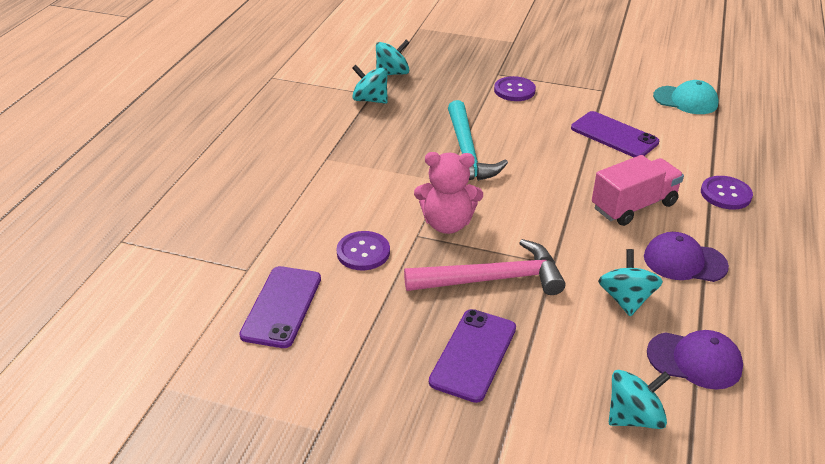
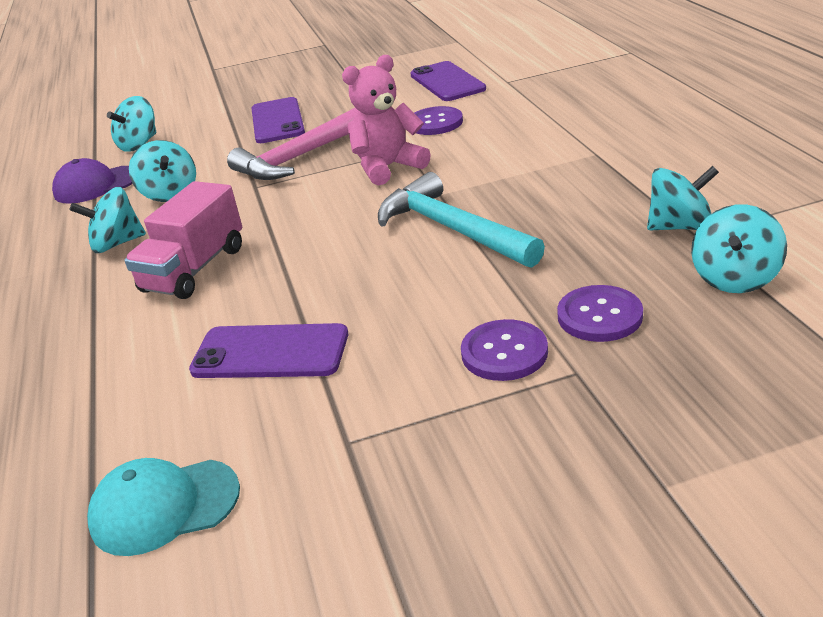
camera: 150 degrees right, 5 degrees down
(684, 261) = (117, 244): purple cap -> turquoise spinning top
(725, 194) = (69, 340): purple button -> purple button (599, 316)

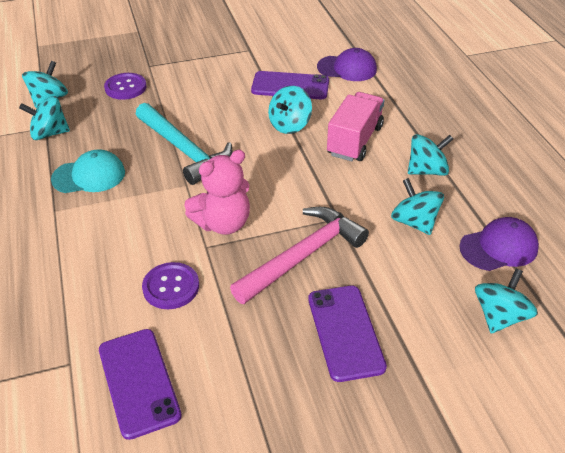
camera: 175 degrees right, 10 degrees up
(139, 407) = (347, 68): none -> purple cap
(164, 506) = (318, 36): turquoise cap -> turquoise cap (89, 176)
(287, 281) = (289, 125): none -> turquoise spinning top
(504, 352) = (176, 76): purple button -> none

